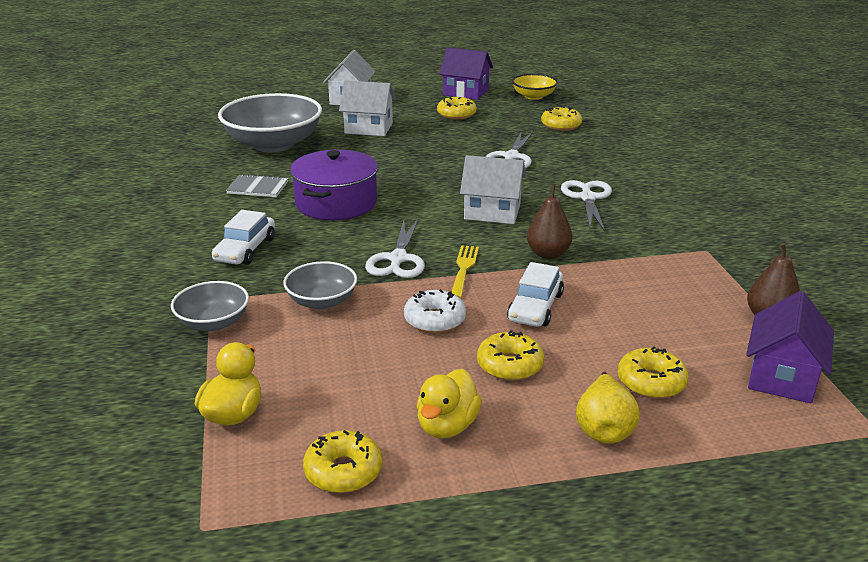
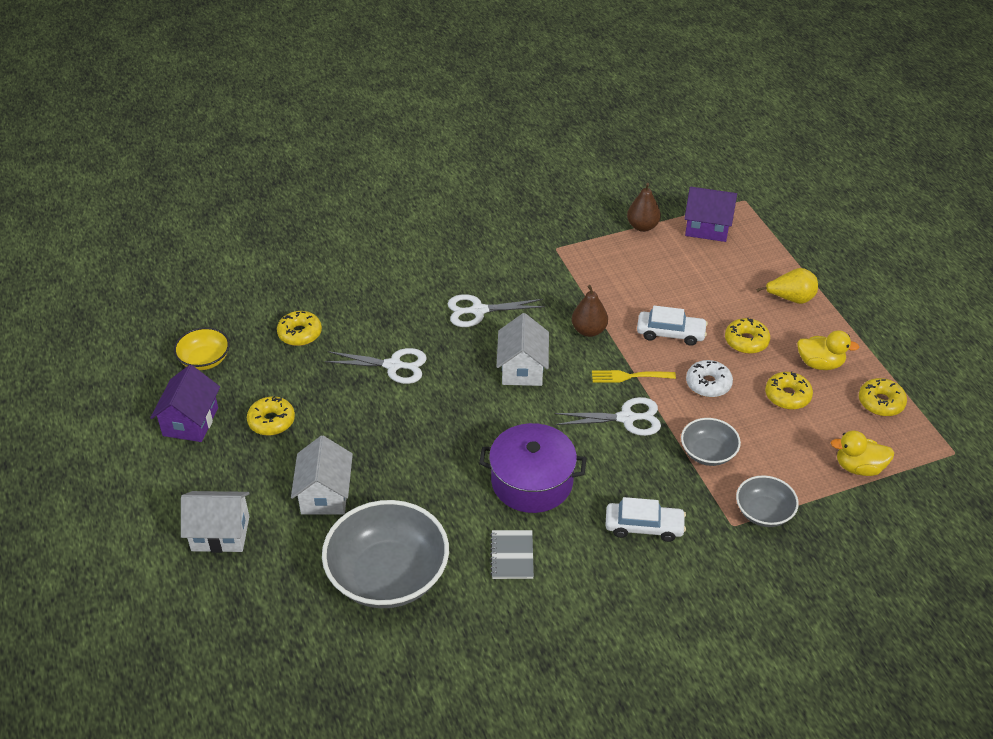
camera: 100 degrees left, 15 degrees up
(651, 382) = (736, 279): yellow donut -> yellow donut (787, 396)

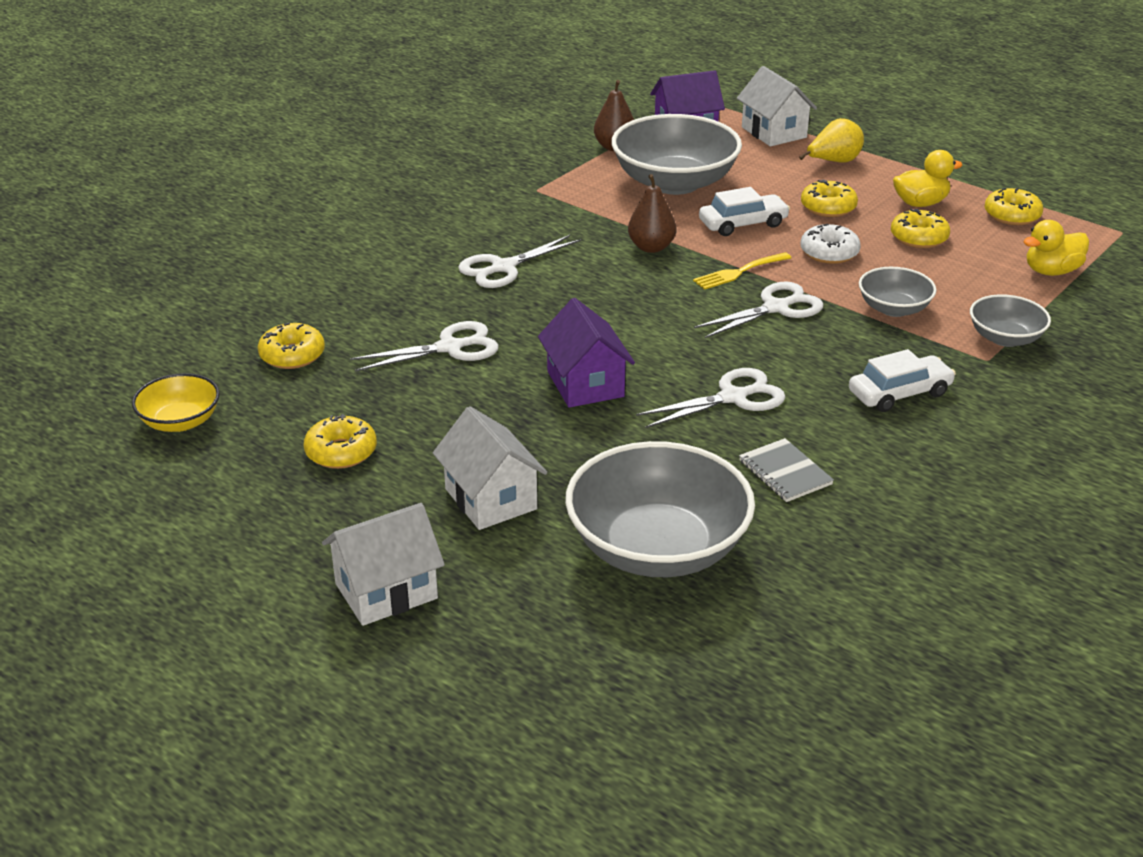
camera: 30 degrees left, 10 degrees down
(190, 421) = (223, 490): purple house -> purple house (585, 384)
(522, 369) = (611, 302): white house -> white house (774, 132)
(532, 481) = (733, 397): purple pot -> white scissors
(655, 276) = (674, 182): none -> grey bowl

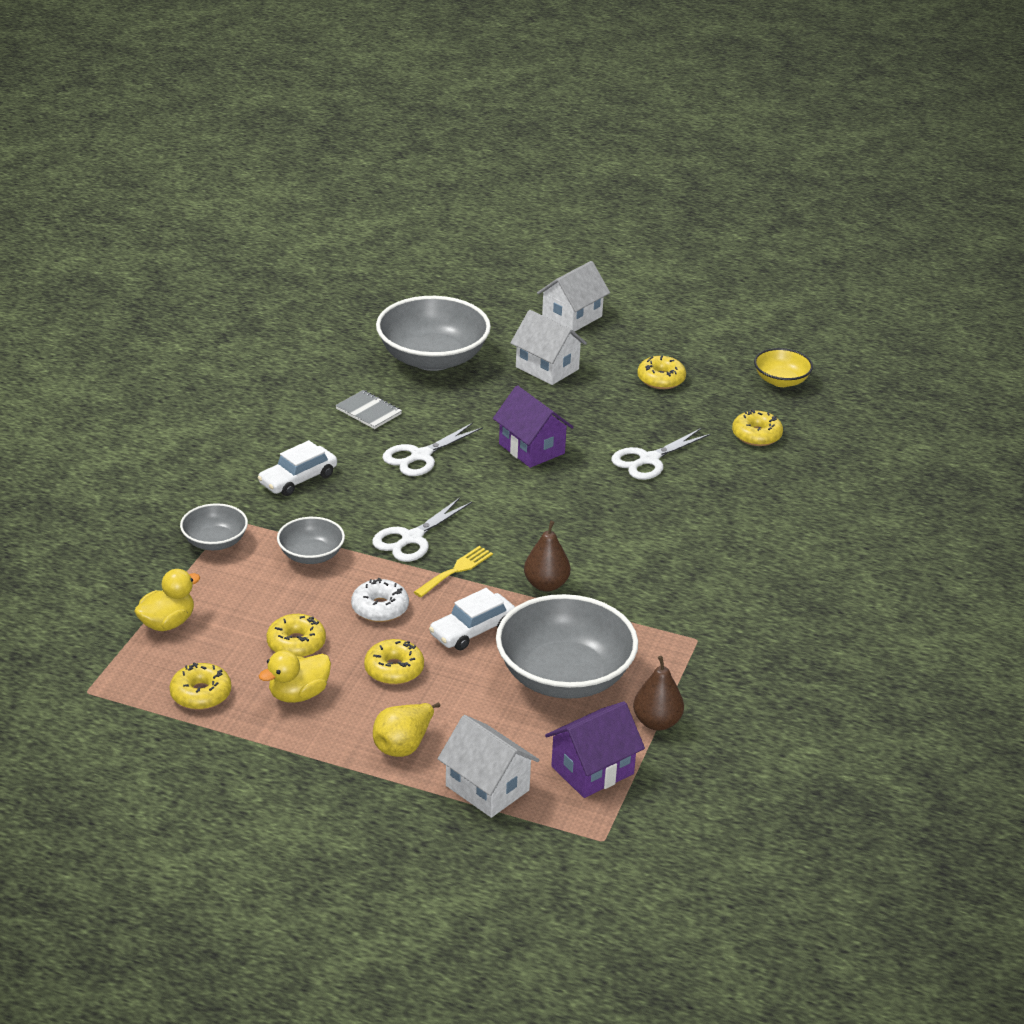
camera: 160 degrees right, 0 degrees up
(503, 267) = (662, 539): white scissors -> none

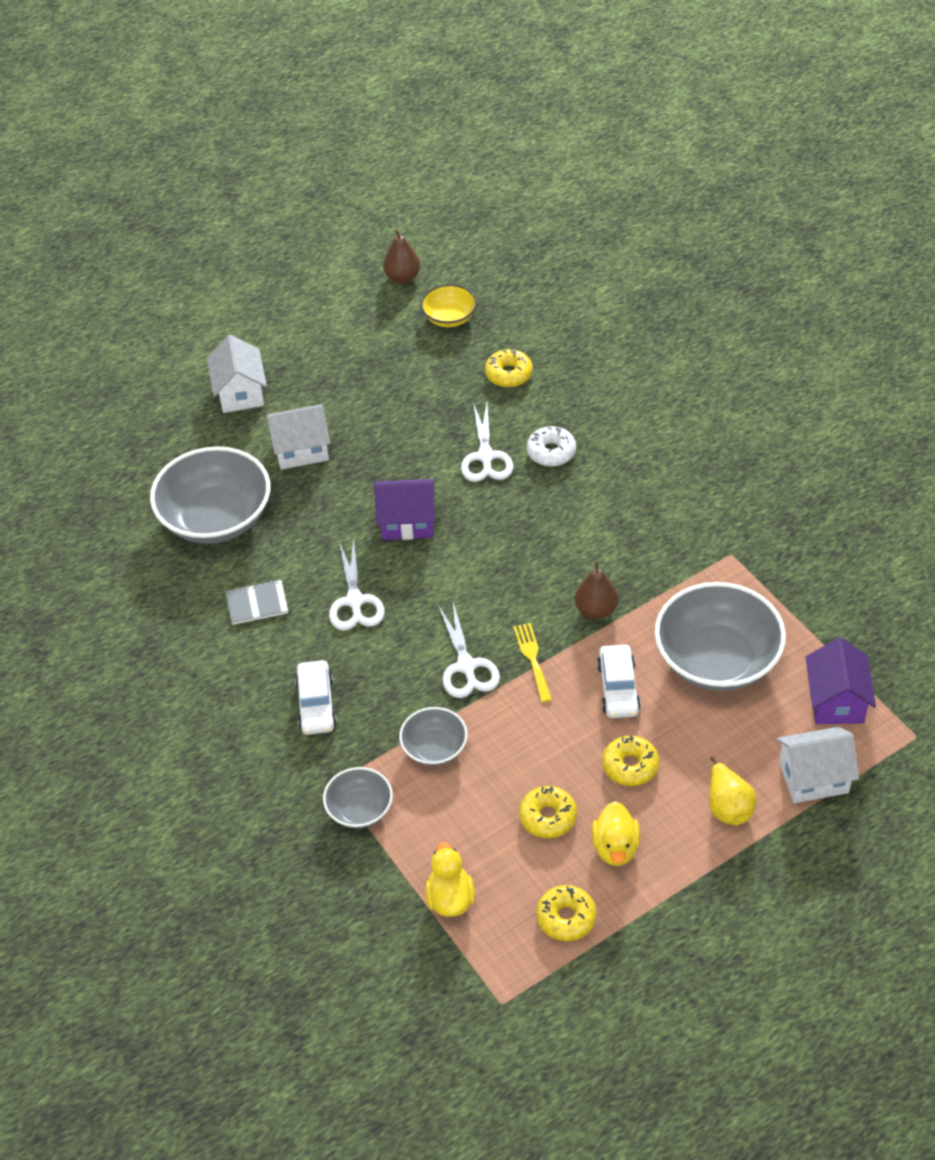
camera: 50 degrees left, 15 degrees up
(380, 608) = (543, 735): white donut -> white donut (551, 452)
(657, 722) = (809, 632): brown pear -> brown pear (402, 277)
(661, 379) = (383, 387): yellow donut -> none

